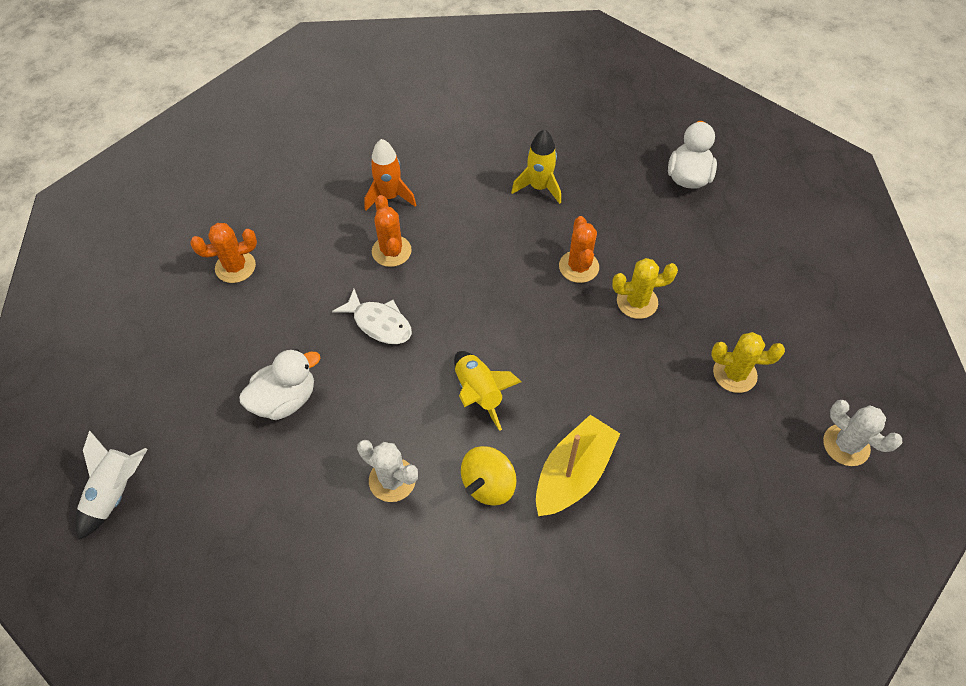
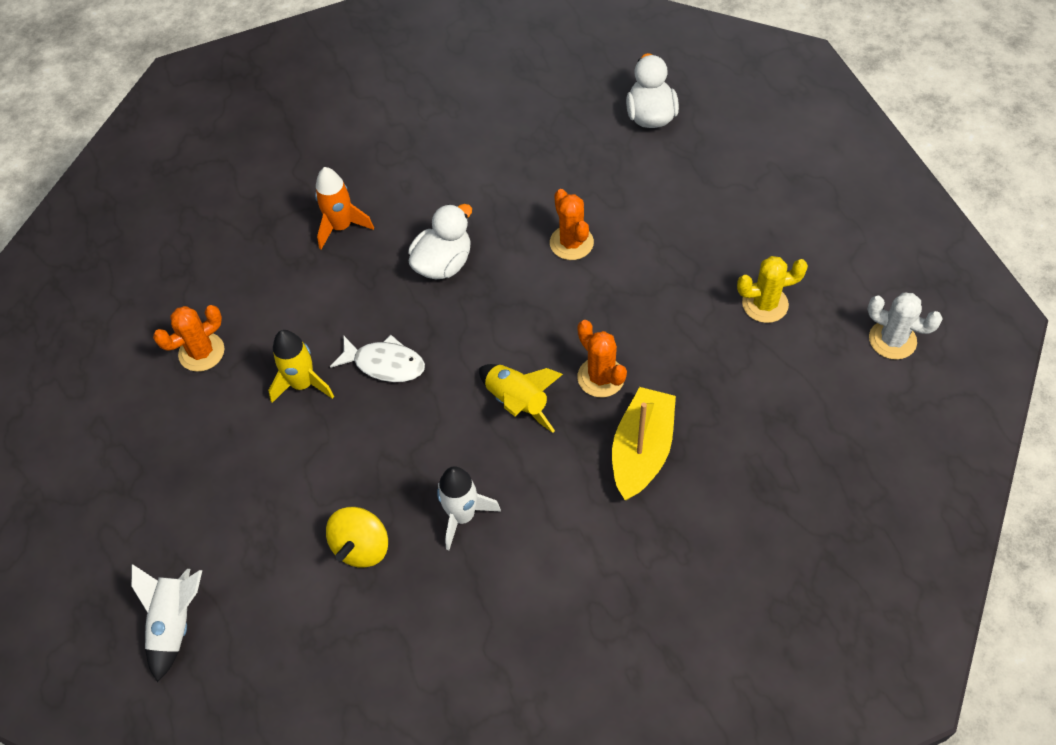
camera: 15 degrees left, 0 degrees up
(285, 399) = (317, 472): white duck -> white duck (443, 263)
(391, 251) = (367, 285): orange cactus -> orange cactus (601, 377)
(392, 480) = (462, 516): white cactus -> white rocket
(488, 484) = (561, 489): yellow spinning top -> yellow spinning top (361, 547)
(539, 187) = (499, 171): yellow rocket -> yellow rocket (303, 384)
(637, 302) = (644, 261): yellow cactus -> none

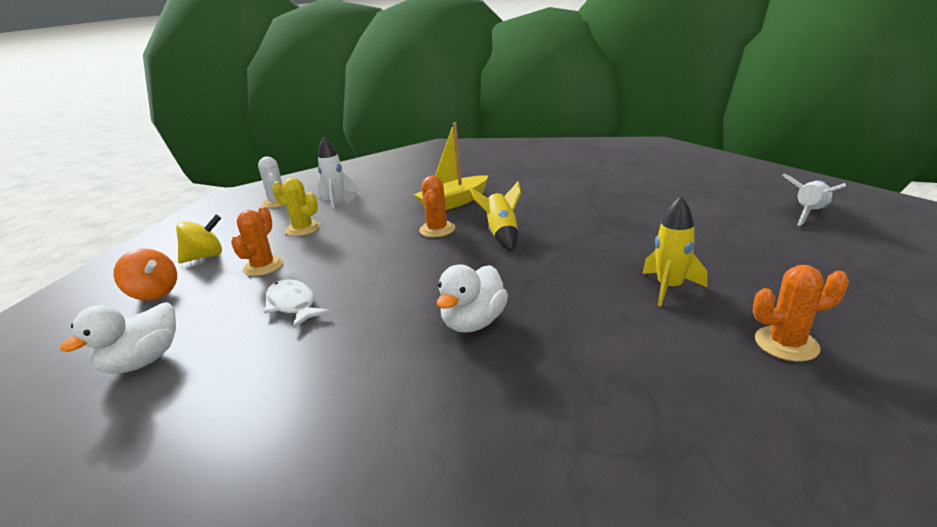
camera: 145 degrees left, 30 degrees down
(341, 227) = (554, 401): orange rocket -> none
(361, 547) = (656, 211): yellow spinning top -> yellow spinning top (205, 256)
(384, 364) = (584, 277): white fish -> white fish (293, 305)
(443, 263) = (473, 322): white duck -> white duck turned 45 degrees counterclockwise
(462, 516) = (581, 207): white rocket -> white rocket (337, 199)
(571, 243) = (356, 296): orange cactus -> orange cactus (263, 266)
(760, 158) = (154, 293): none -> orange spinning top

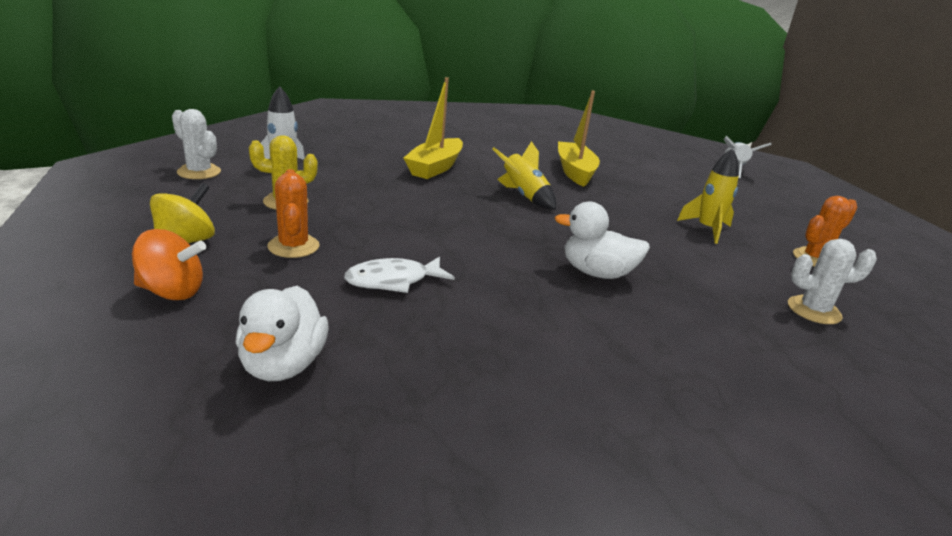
camera: 35 degrees left, 0 degrees up
(293, 305) = (393, 281): white fish -> white fish turned 45 degrees counterclockwise
(437, 229) = (453, 195): orange cactus -> none
(473, 322) = (597, 273): white duck -> white duck turned 105 degrees clockwise
(588, 211) = (575, 172): none -> yellow boat
(690, 413) = (814, 310): none -> white cactus

